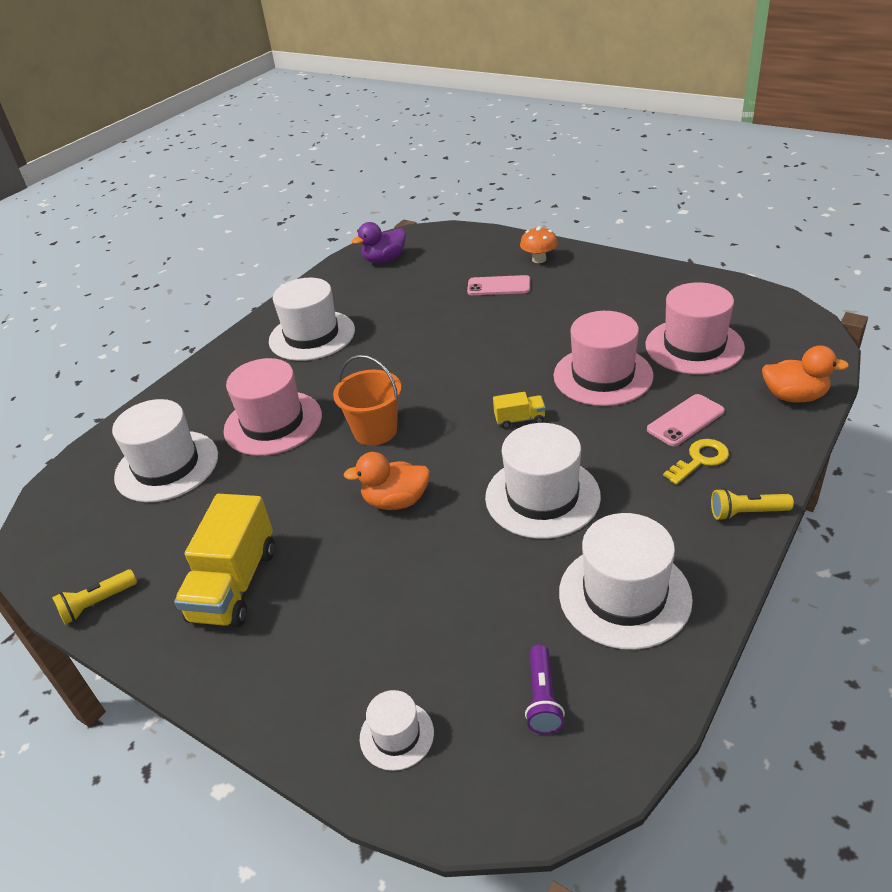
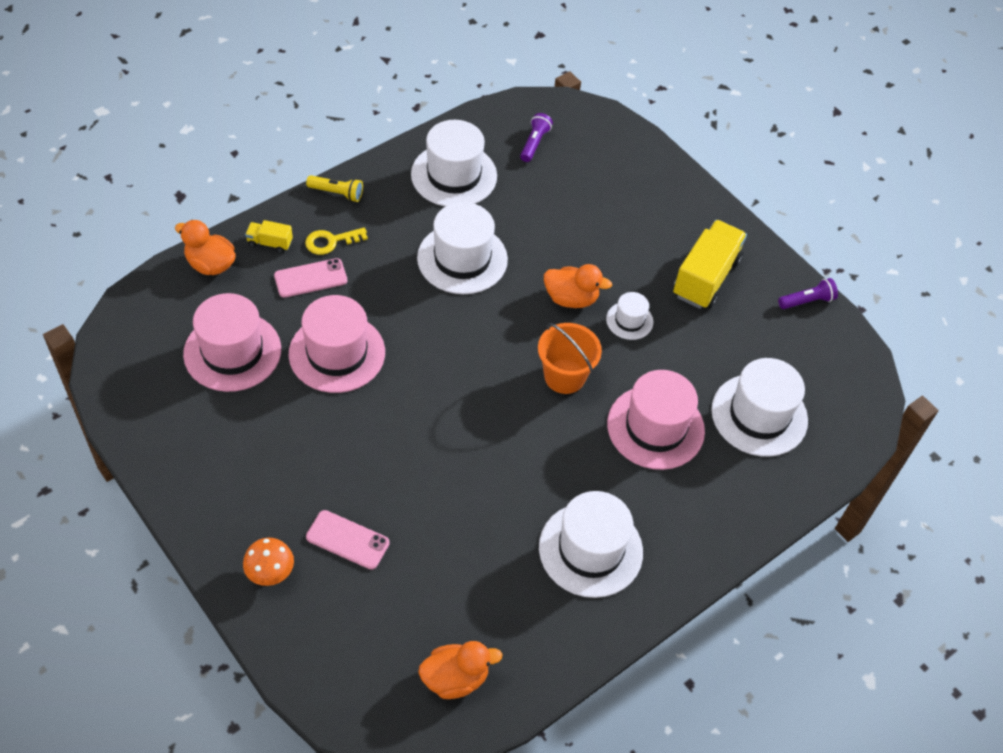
camera: 170 degrees left, 15 degrees up
(97, 603) = (807, 301): yellow flashlight -> purple flashlight
(384, 260) = (455, 678): purple duck -> orange duck
(396, 735) = (621, 155): white hat -> white hat (629, 320)
(520, 419) = (437, 335): yellow truck -> yellow truck (270, 243)

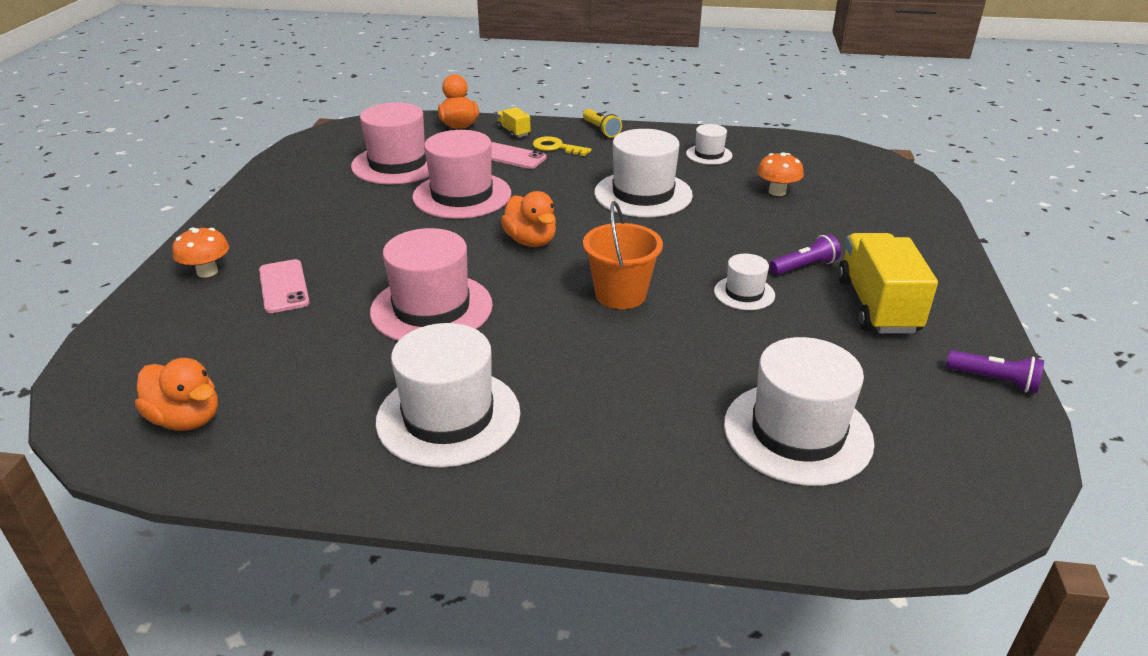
camera: 50 degrees right, 20 degrees down
(454, 175) = (709, 155): white hat -> white hat, size x0.51
(534, 143) = (810, 165): purple flashlight -> purple flashlight (804, 267)
(545, 193) = (777, 192): none -> orange mushroom
(571, 298) = (705, 255): orange duck -> orange duck (531, 241)
(655, 427) = (657, 374): pink hat -> pink hat (431, 308)
(706, 278) = (877, 305): yellow truck -> yellow truck turned 75 degrees counterclockwise

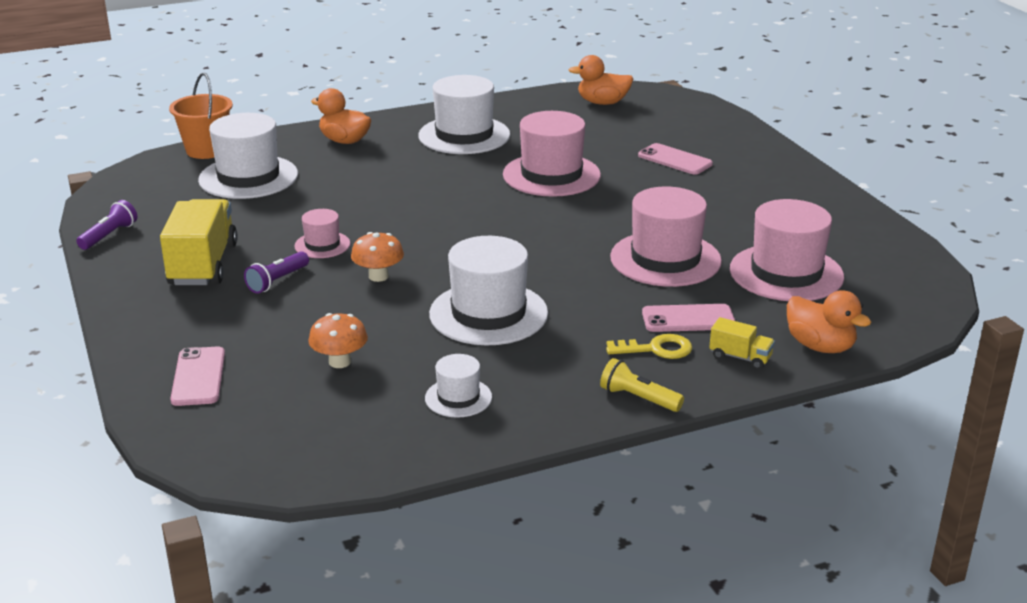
camera: 150 degrees right, 5 degrees down
(207, 272) = (745, 153): orange mushroom -> orange mushroom (378, 276)
(531, 241) = (542, 236): orange duck -> orange duck (344, 141)
(620, 294) = (423, 218): orange bucket -> orange bucket (206, 150)
(744, 293) = (322, 245): white hat -> pink hat
(877, 305) = (203, 265): yellow truck -> yellow truck turned 150 degrees counterclockwise
(889, 208) = (198, 377): none -> pink phone
(994, 380) = (109, 236): purple flashlight -> purple flashlight turned 120 degrees clockwise

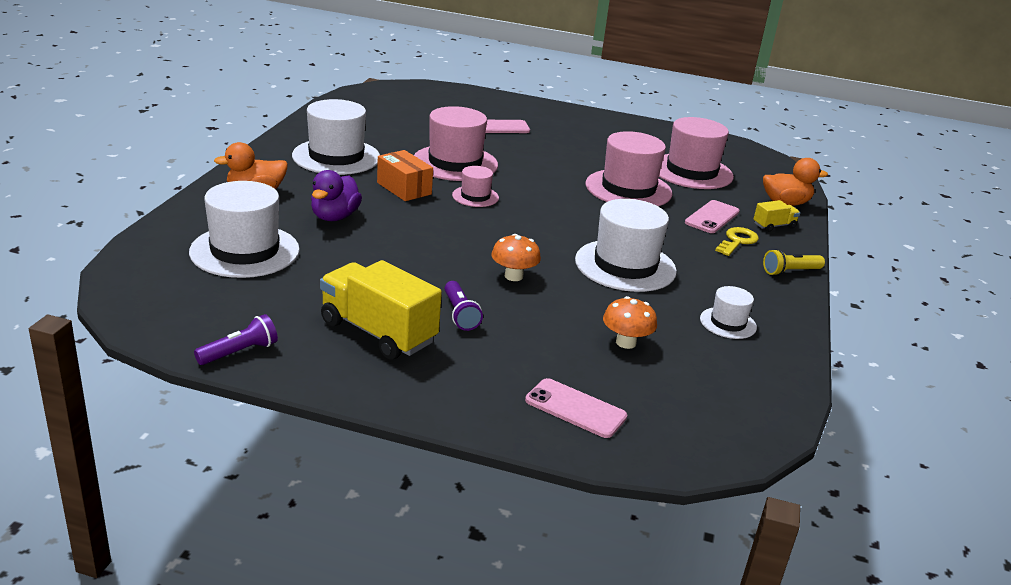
camera: 55 degrees left, 0 degrees up
(109, 236) = (239, 352): purple flashlight -> purple flashlight turned 75 degrees clockwise
(206, 150) = (149, 245): orange bucket -> none
(322, 245) = (427, 274): pink hat -> pink hat (475, 196)
(356, 179) = (334, 217): none -> purple duck
(457, 179) = (404, 188): none -> orange box
(602, 103) = (374, 104): orange duck -> none

